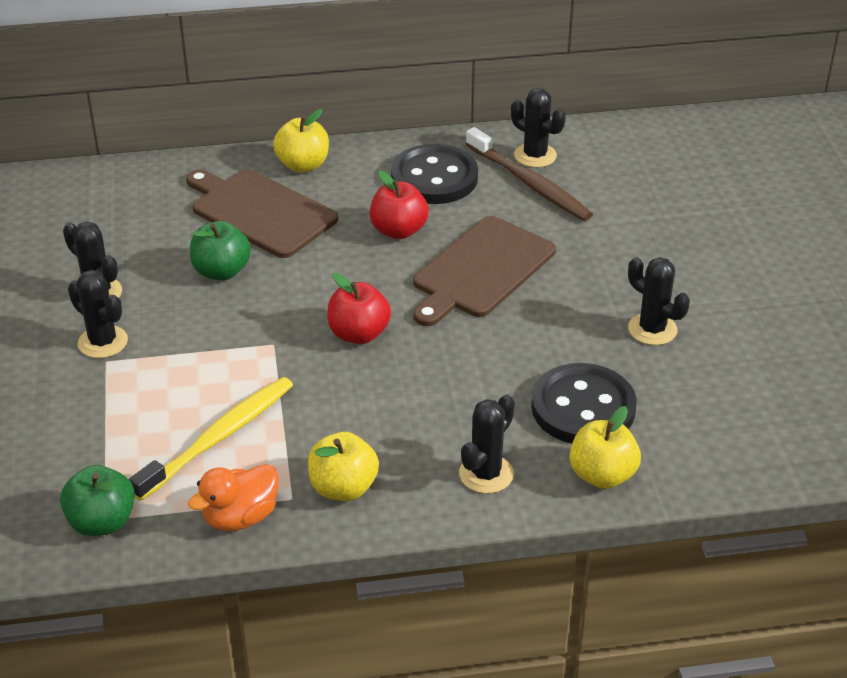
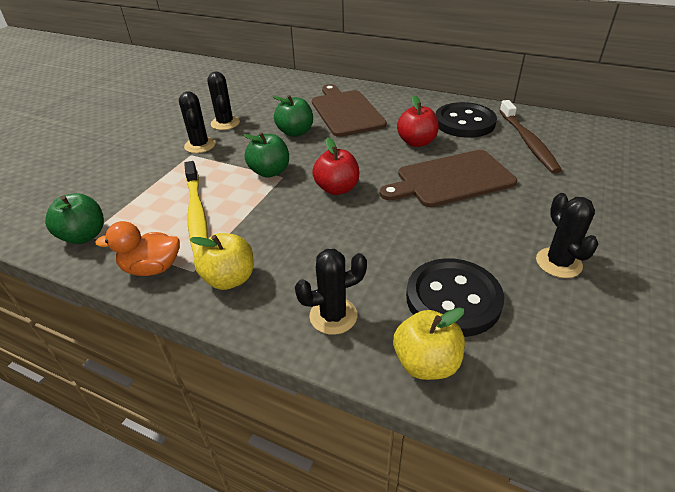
camera: 35 degrees right, 0 degrees up
(219, 437) = (197, 215): yellow toothbrush -> yellow toothbrush turned 90 degrees clockwise
(249, 344) = (270, 172): none -> green apple
(303, 165) = (391, 97): yellow apple -> none
(535, 155) = (544, 128): black cactus -> none

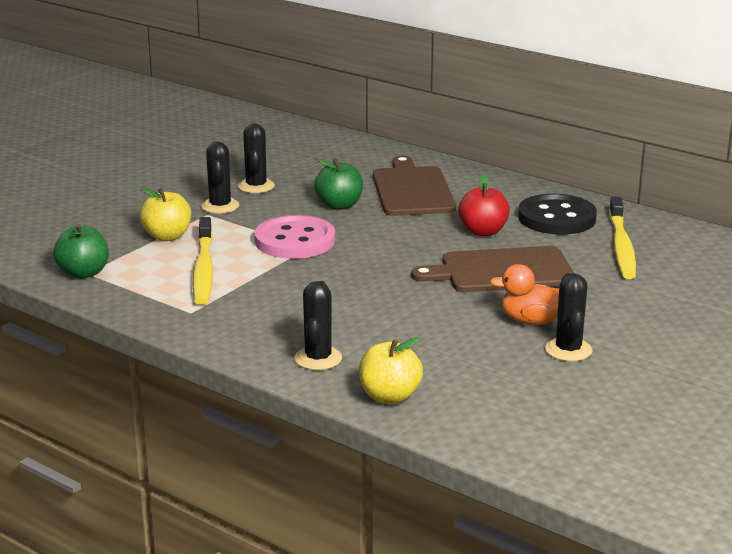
camera: 10 degrees right, 15 degrees down
(152, 268) = (150, 305): orange duck -> orange duck (531, 321)
(229, 279) = (226, 322): yellow apple -> yellow apple (167, 236)
(270, 172) = (295, 241): green apple -> pink button
(333, 316) = (318, 358): black cactus -> black cactus turned 75 degrees counterclockwise
(337, 189) = (365, 264): red apple -> none
(453, 299) = (441, 361): black button -> none
(528, 142) = (621, 246): brown toothbrush -> yellow toothbrush

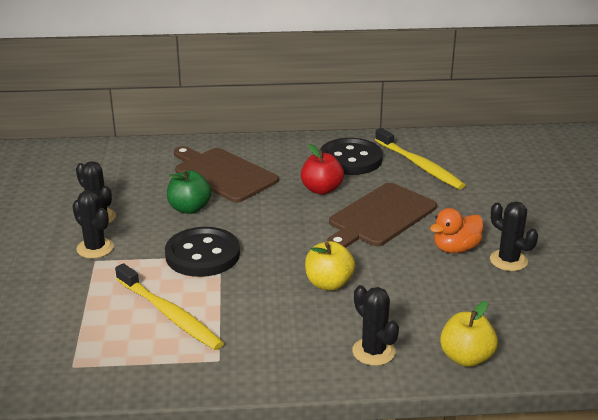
camera: 40 degrees left, 5 degrees up
(83, 273) = (69, 368): green apple -> none
(167, 236) = (92, 297): yellow apple -> yellow apple (329, 283)
(295, 241) = (202, 255): pink button -> black button

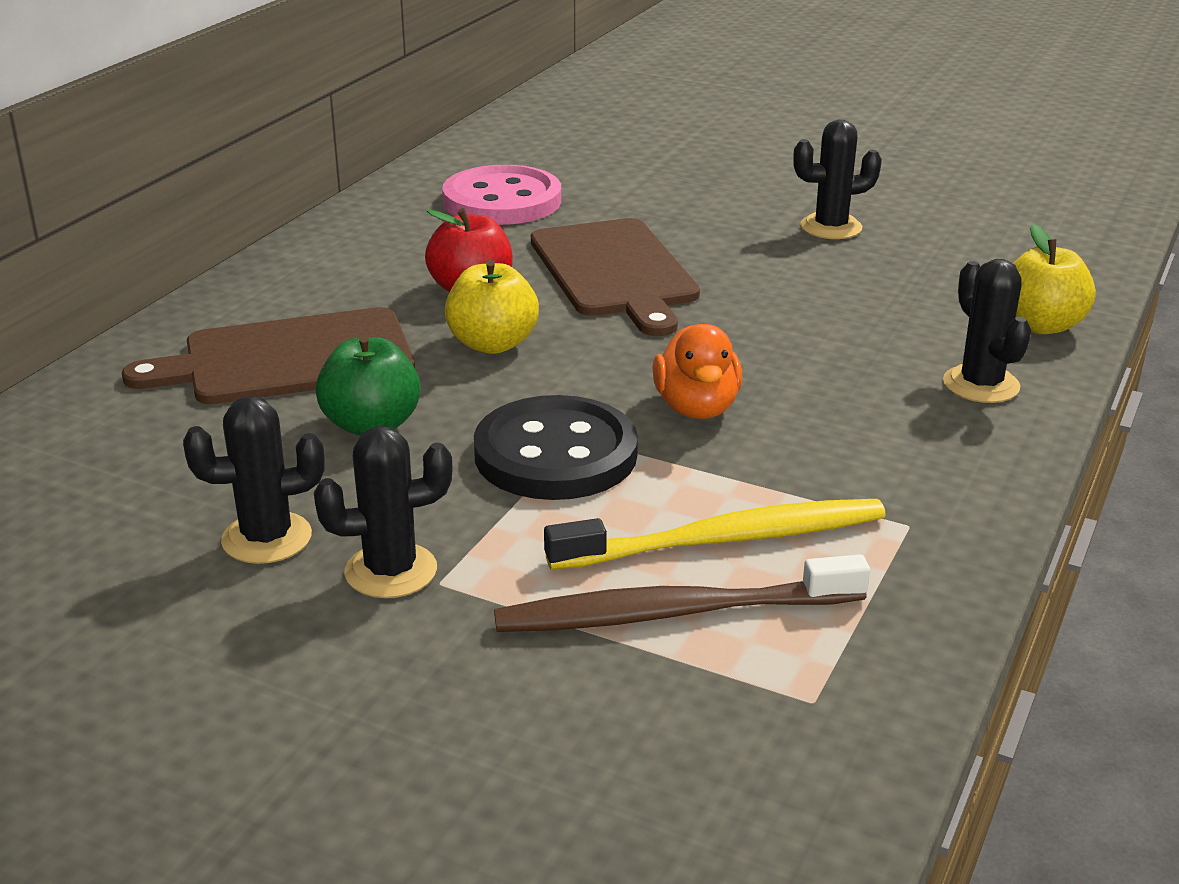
camera: 60 degrees left, 0 degrees up
(108, 316) = (671, 613): none -> brown toothbrush
(329, 283) = (767, 366): yellow apple -> yellow apple (492, 344)
(350, 159) = (405, 241): black button -> none
(373, 352) = (981, 385): black cactus -> black cactus turned 75 degrees clockwise
(420, 165) = (502, 201): yellow toothbrush -> pink button
(455, 248) = (765, 249): orange duck -> orange duck (696, 408)

